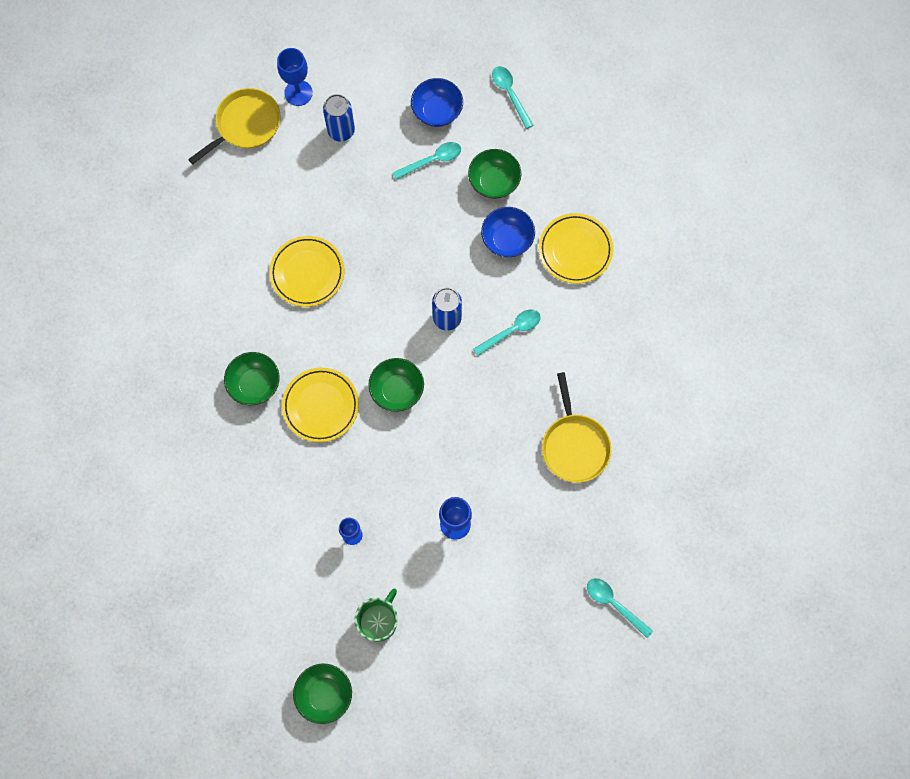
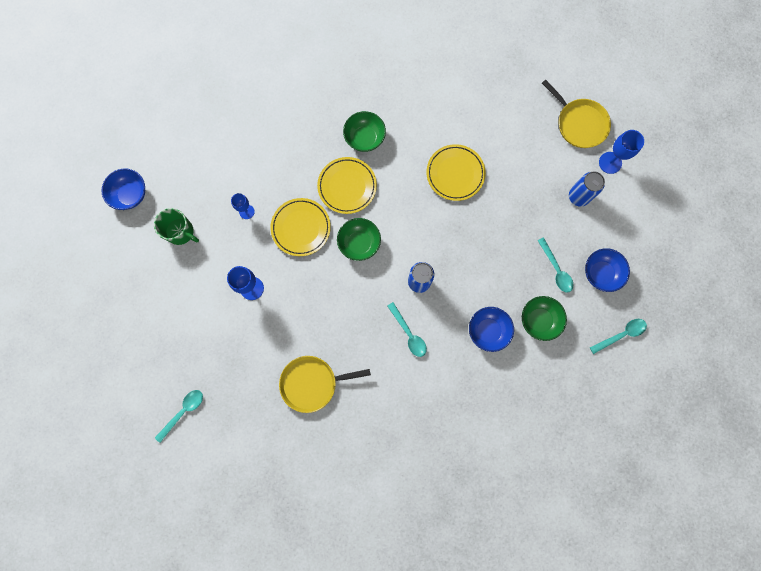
camera: 90 degrees right, 5 degrees up
(324, 694) = (130, 194): green bowl -> blue bowl
(575, 250) = (480, 388): yellow plate -> yellow plate (301, 228)

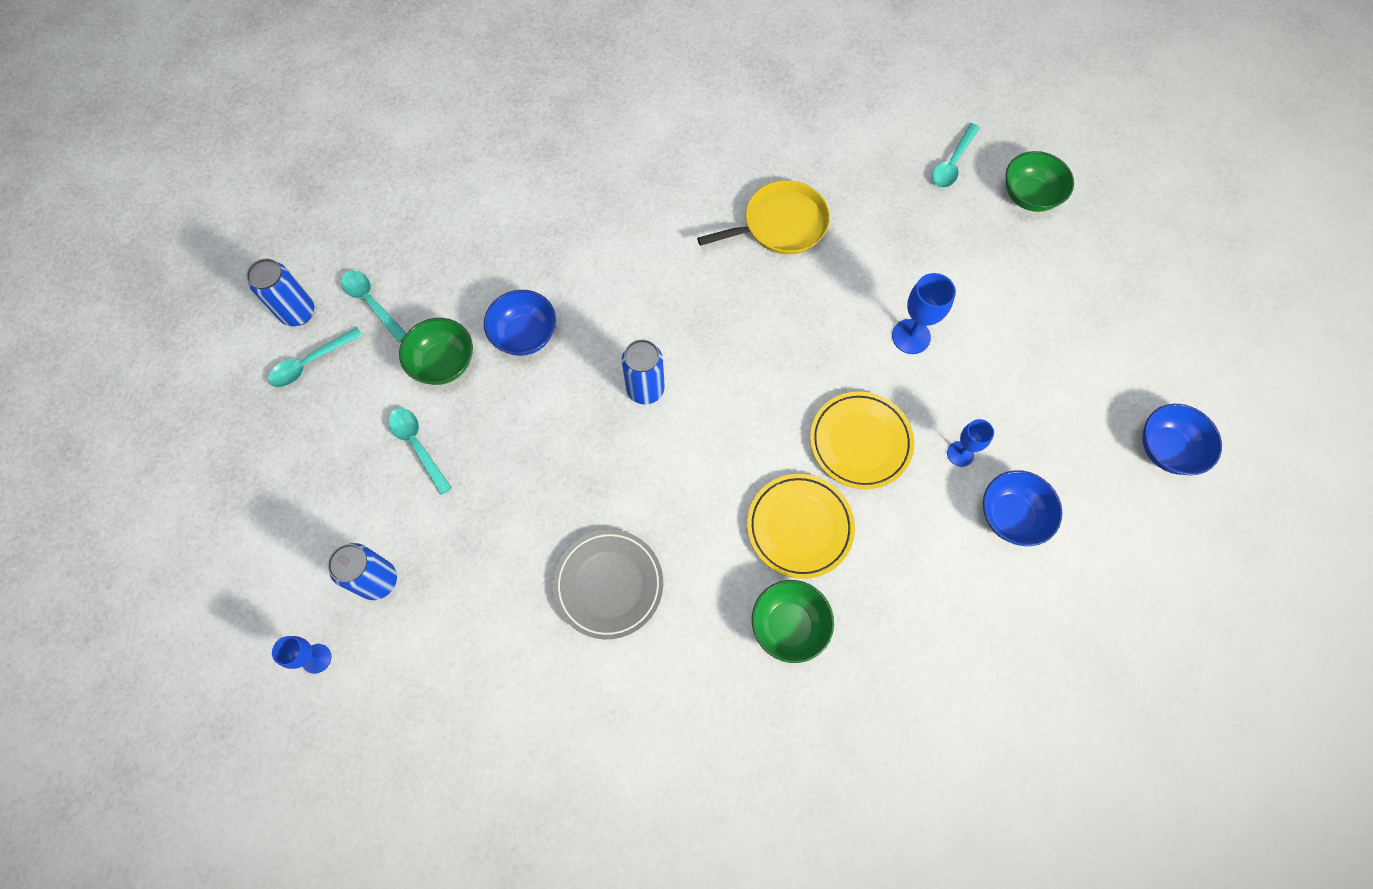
camera: 170 degrees right, 10 degrees down
(181, 232) = (1056, 402): green mug -> none
(359, 243) = (756, 433): green bowl -> green bowl (1029, 196)
(408, 333) = (649, 311): turquoise spoon -> turquoise spoon (371, 303)
(455, 174) = (609, 585): yellow plate -> grey plate
(579, 123) = (375, 731): yellow pan -> none
(601, 273) = (340, 452): blue bowl -> blue bowl (1011, 516)
(610, 162) = (316, 658): blue goblet -> blue goblet, size x0.66
(630, 371) = (298, 313): none -> blue can

